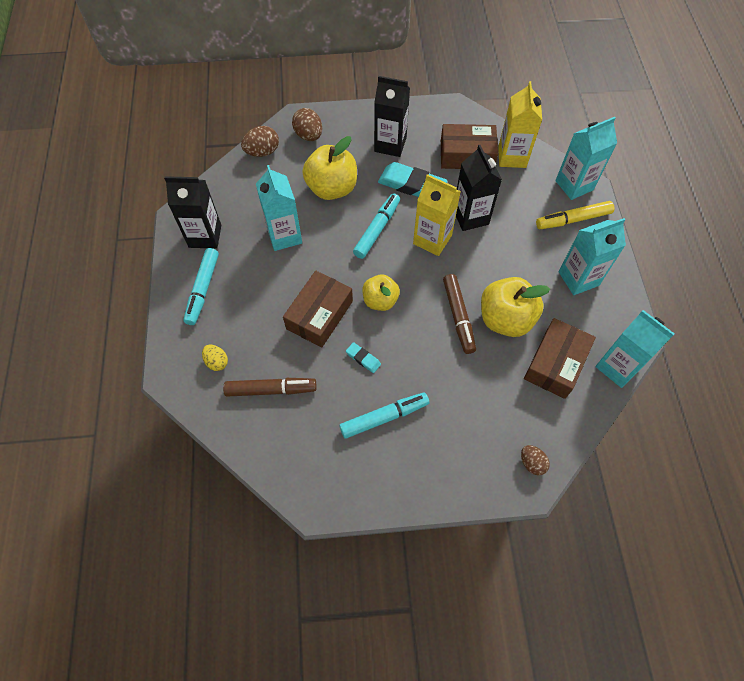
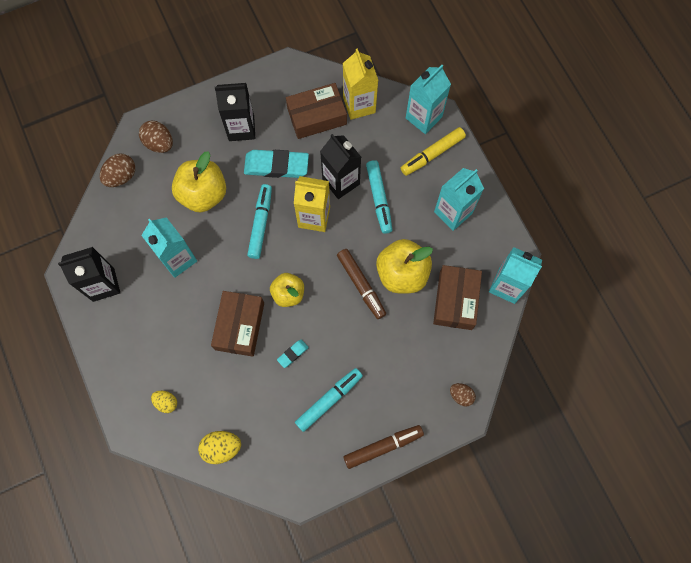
camera: 20 degrees left, 10 degrees up
(203, 289) = (124, 338): turquoise marker -> turquoise marker (379, 199)
(253, 426) = (222, 448): none -> yellow egg
(271, 389) = (224, 410): brown marker -> brown marker (383, 446)
(363, 359) = (293, 354): turquoise eraser -> turquoise eraser turned 60 degrees counterclockwise

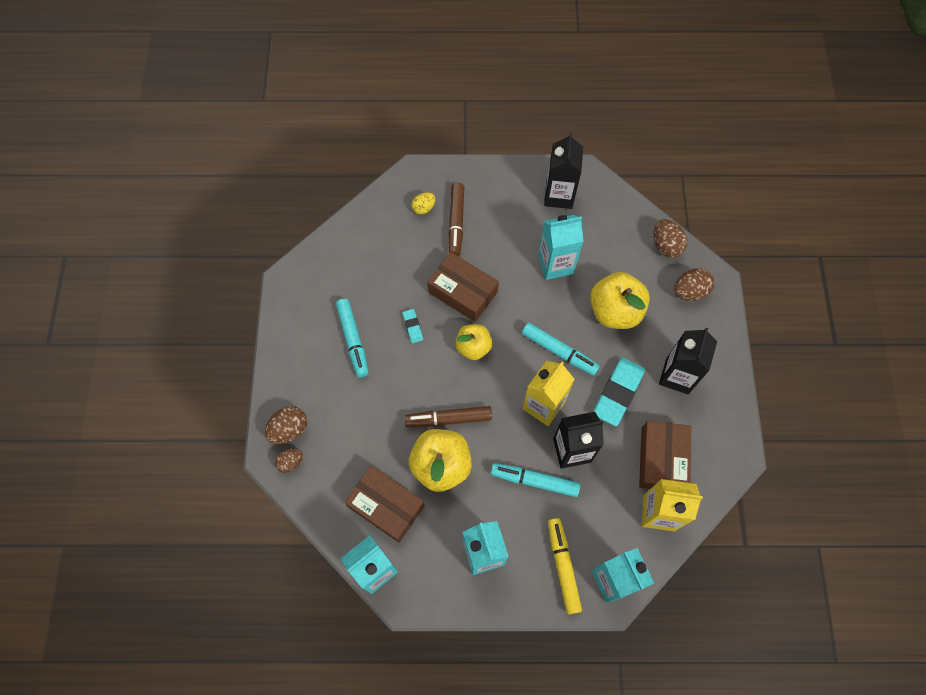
camera: 115 degrees right, 5 degrees down
(222, 448) = (360, 236): yellow egg -> none
(383, 446) = (286, 368): brown marker -> brown marker (456, 222)
(435, 412) = (289, 430): none -> brown egg

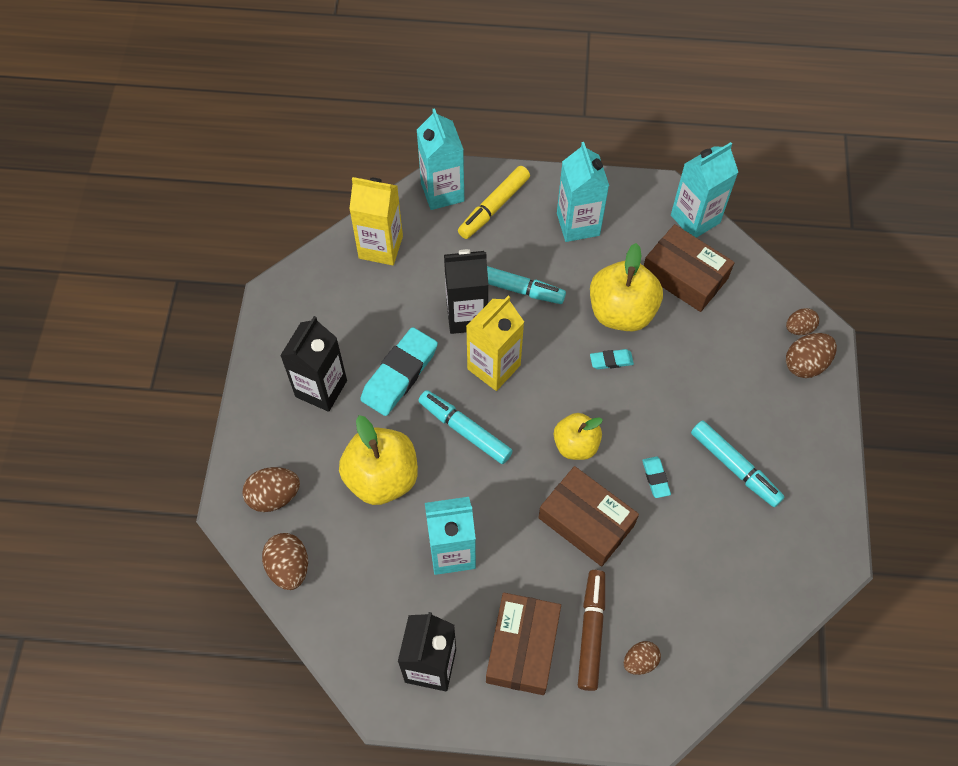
camera: 175 degrees left, 5 degrees down
(353, 340) = (735, 467): turquoise marker -> turquoise marker turned 150 degrees clockwise
(423, 208) = (640, 661): yellow egg -> brown egg
(448, 419) = (611, 361): brown marker -> turquoise eraser
(563, 566) = (494, 207): yellow marker -> yellow marker turned 45 degrees clockwise
(661, 459) = (364, 298): brown box -> brown box (523, 647)

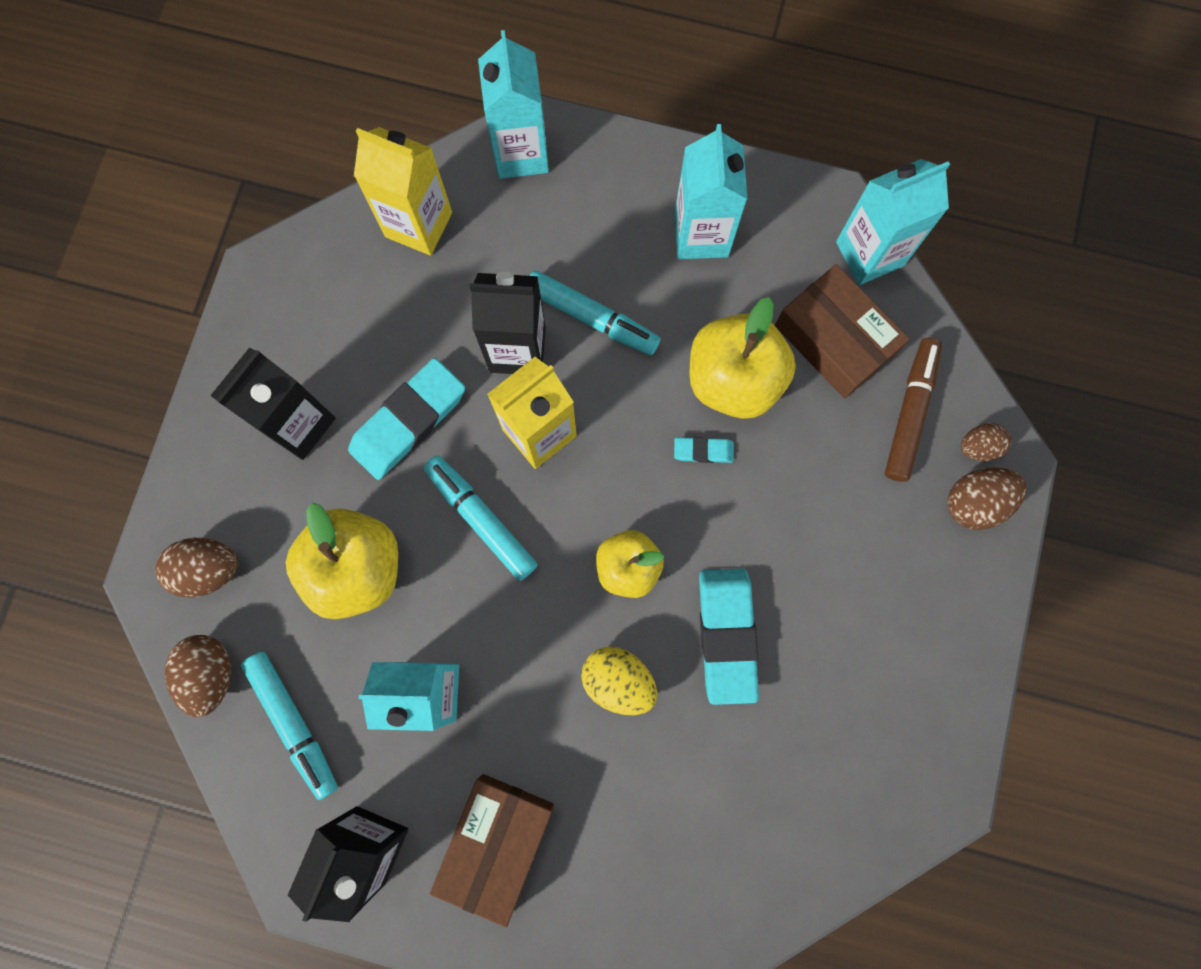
camera: 10 degrees right, 15 degrees up
(494, 207) = (588, 189): yellow marker -> none
(586, 521) = (618, 681): brown box -> yellow egg
(591, 631) = (592, 837): brown marker -> brown marker (909, 412)
(640, 661) = (648, 891): brown egg -> none
(655, 478) = (726, 635): turquoise eraser -> turquoise eraser, size x2.12
(735, 467) = (839, 638): turquoise marker -> turquoise marker (294, 723)

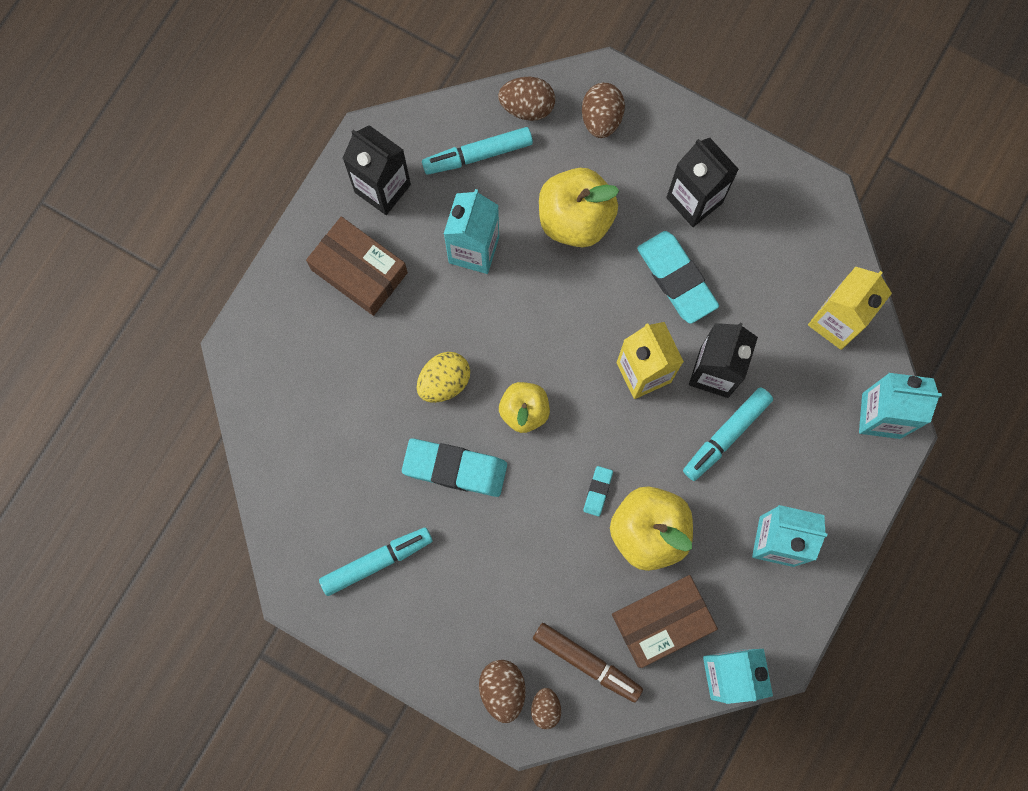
camera: 105 degrees right, 0 degrees up
(481, 519) = (588, 314): turquoise marker -> turquoise marker (377, 561)

